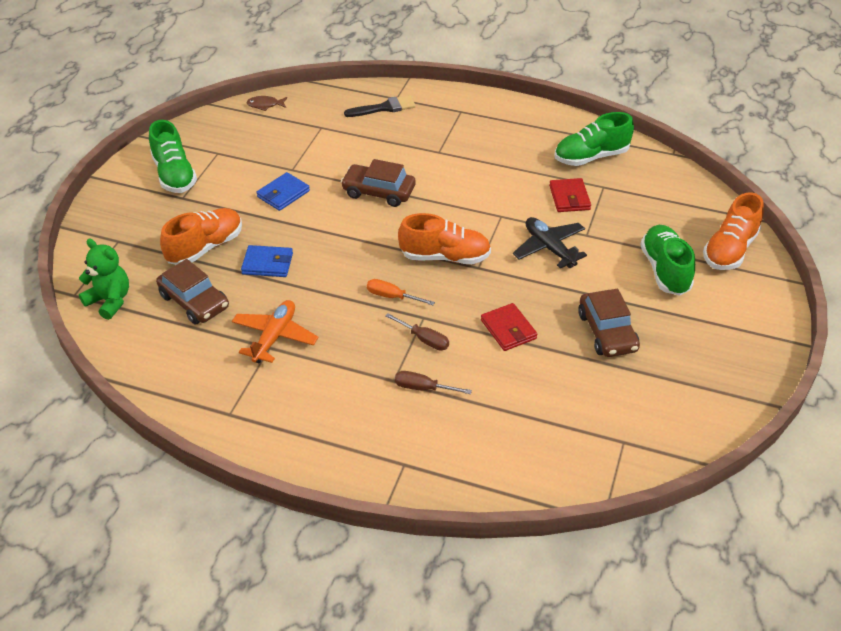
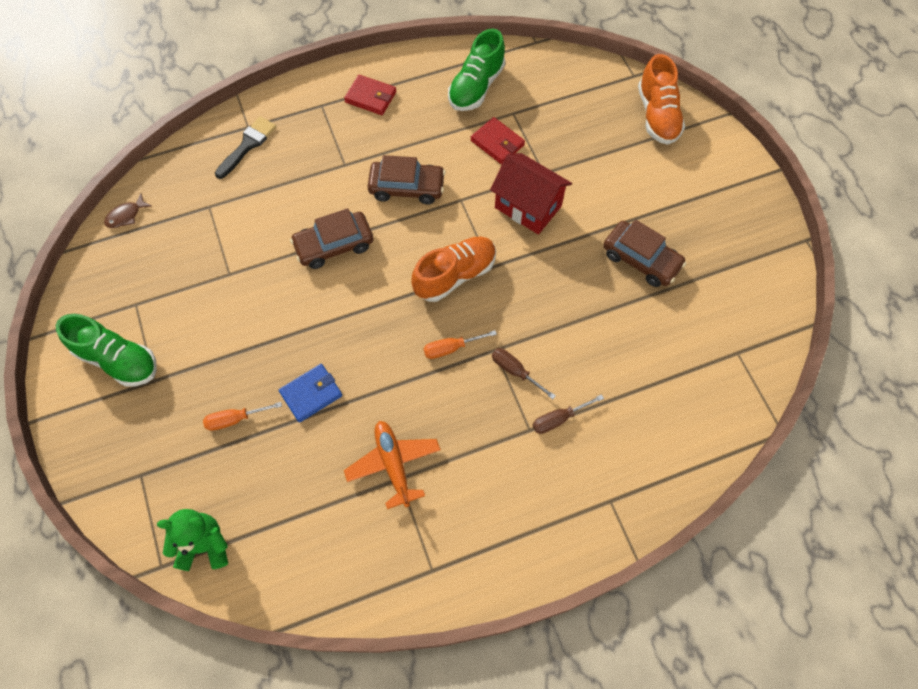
camera: 40 degrees left, 20 degrees up
(194, 301) = (285, 484): brown car -> brown car (407, 187)
(205, 247) = (235, 419): orange shoe -> orange screwdriver
(283, 194) = (249, 307): blue wallet -> none
(424, 339) = (515, 371): brown screwdriver -> brown screwdriver turned 135 degrees counterclockwise
(508, 329) = (569, 312): red wallet -> red wallet (370, 97)
(549, 248) = (528, 207): black plane -> red house
(665, 270) = (630, 168): green shoe -> none

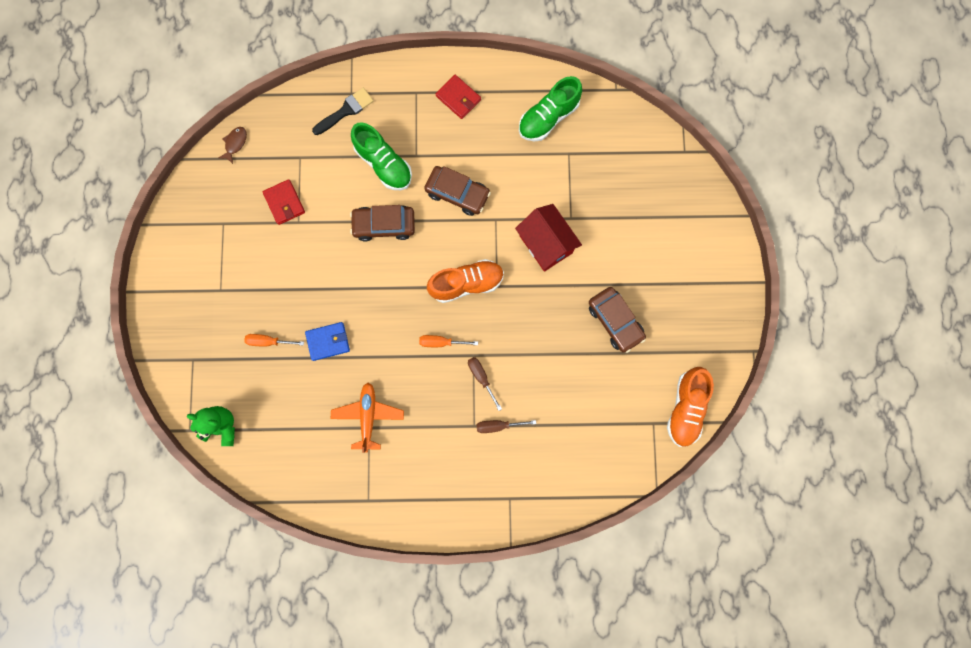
camera: 20 degrees right, 15 degrees up
(117, 359) = (199, 264): green shoe -> green shoe (384, 164)
(126, 216) = (235, 143): brown fish -> brown fish turned 135 degrees clockwise
(497, 143) = (544, 177): red wallet -> red wallet (284, 203)
(657, 115) = (686, 197): orange shoe -> orange shoe (685, 408)

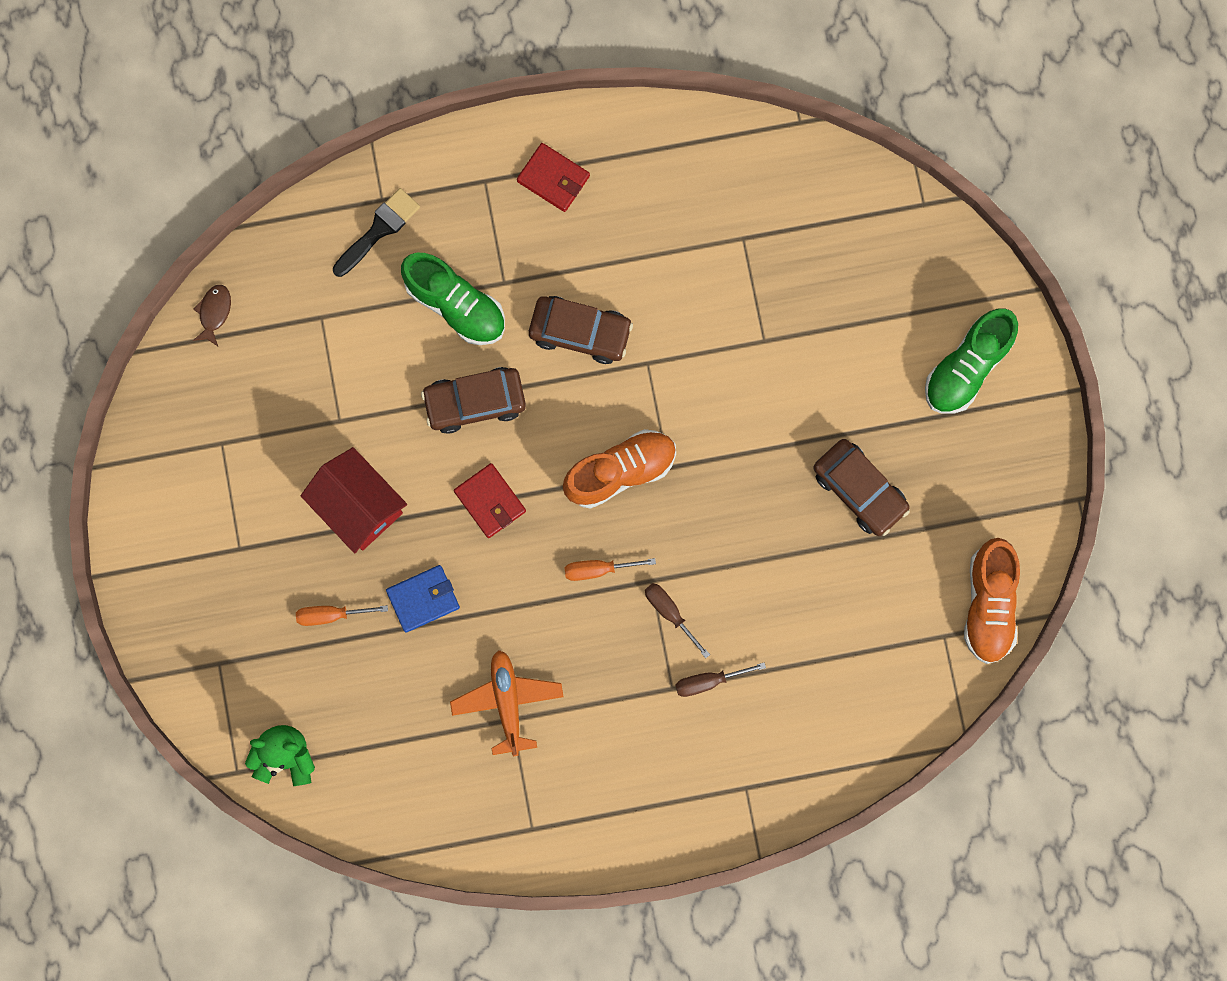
camera: 10 degrees left, 0 degrees up
(284, 203) = (311, 394): red wallet -> red wallet (490, 501)
(546, 244) = (732, 389): red house -> red house (359, 507)
(548, 117) = (701, 186): green shoe -> green shoe (967, 367)

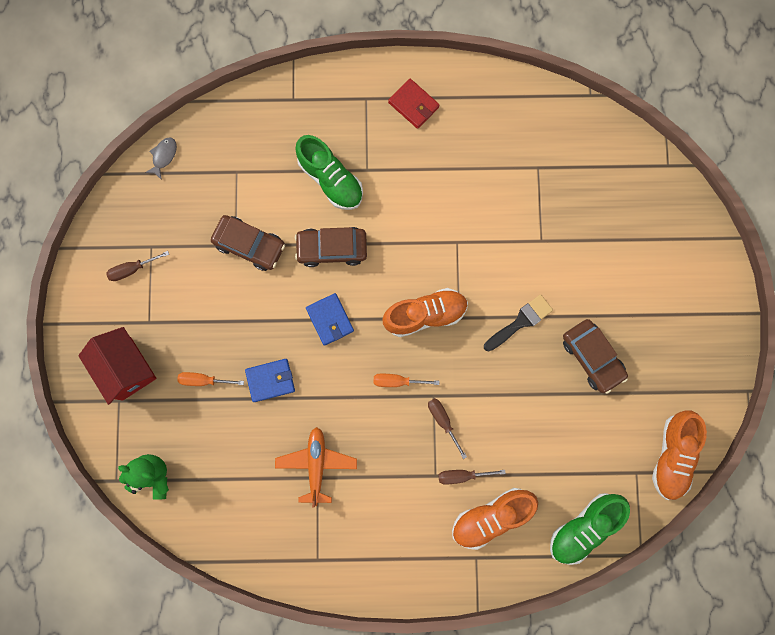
camera: 10 degrees right, 0 degrees up
(202, 479) = (132, 269): none -> brown screwdriver
(214, 312) = (164, 156): brown fish -> grey fish
(359, 507) = (237, 307): red house -> red house (126, 368)
(379, 230) = (287, 119): black brush -> black brush (520, 322)
(490, 501) = (330, 320): red wallet -> blue wallet
(580, 332) = (414, 213): brown car -> brown car (250, 245)
(757, 729) = (491, 517): none -> orange shoe
(967, 367) = (681, 284): green shoe -> green shoe (584, 527)

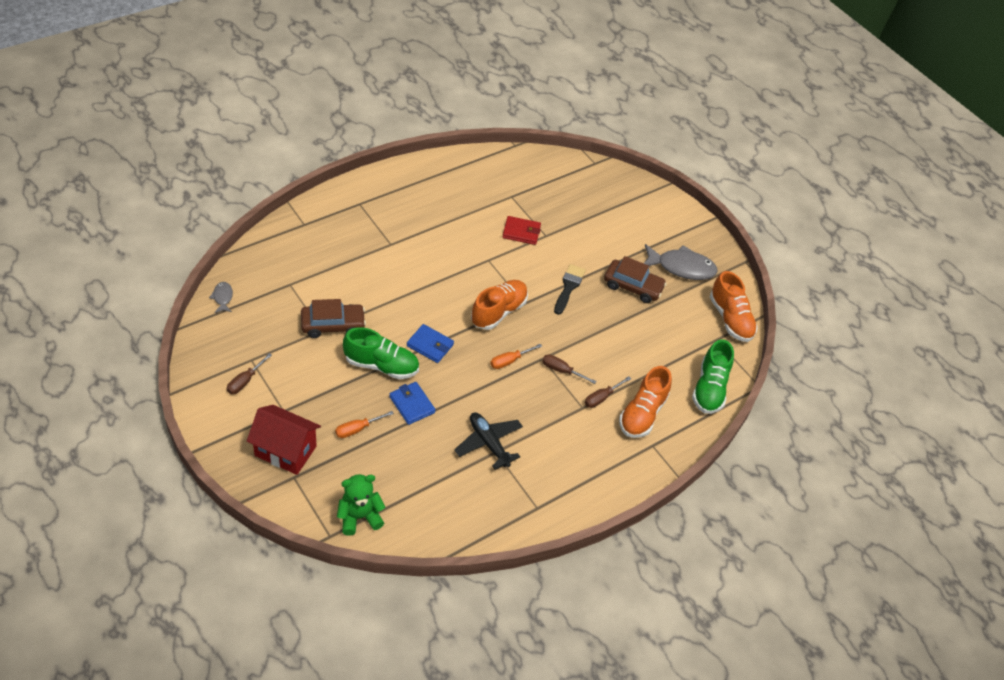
camera: 40 degrees left, 30 degrees down
(270, 380) = (412, 404): blue wallet -> blue wallet turned 75 degrees counterclockwise
(316, 464) = (489, 443): orange plane -> black plane
(331, 179) = (367, 260): green shoe -> green shoe (381, 365)
(332, 249) = (399, 301): brown car -> none
(413, 105) = (397, 194): red wallet -> red wallet (521, 232)
(666, 361) = (681, 267): none -> grey fish

